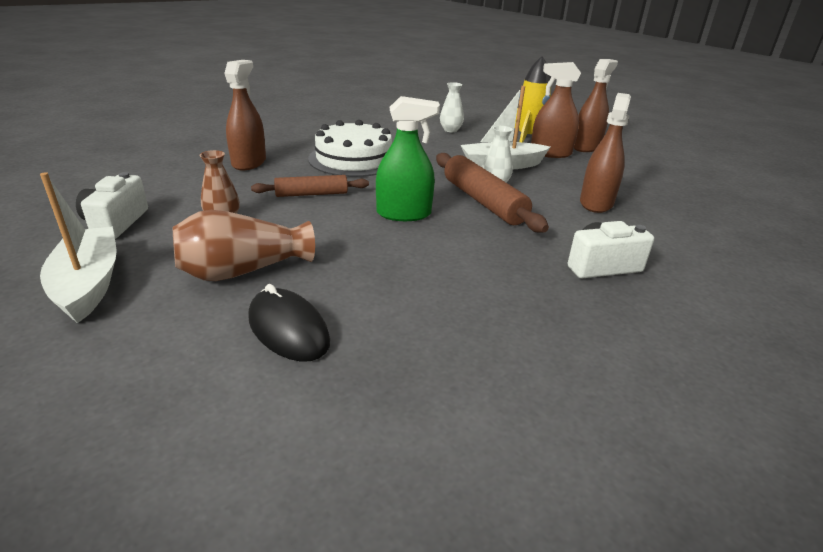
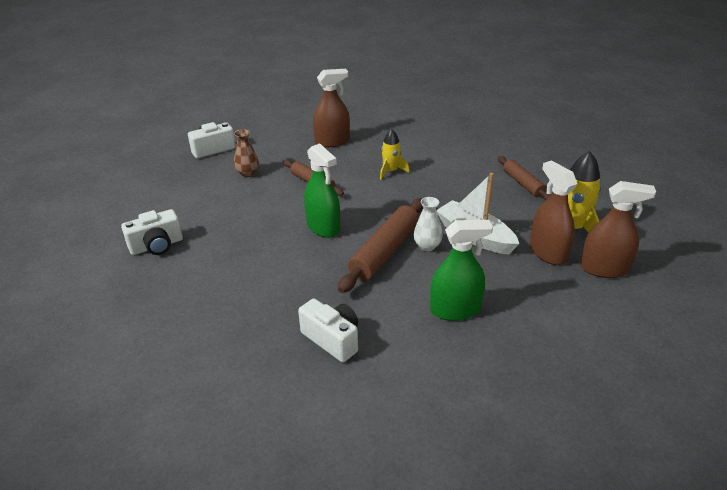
camera: 60 degrees right, 5 degrees up
(88, 284) = (153, 176): white boat -> none
(243, 270) = (199, 207): brown vase -> none
(288, 329) = (157, 246): black mouse -> white camera
(354, 159) = (390, 171): white cake -> yellow rocket
(450, 130) = (522, 184): white vase -> brown rolling pin
(596, 203) = (455, 309): brown spray bottle -> green spray bottle

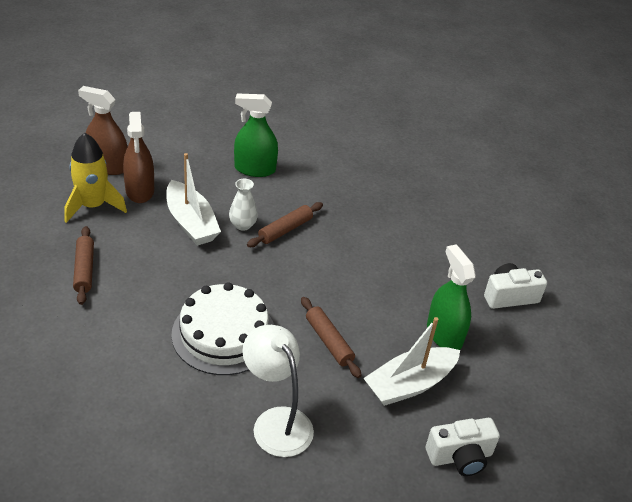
camera: 170 degrees left, 5 degrees up
(248, 173) = (409, 384): brown vase -> white boat
(323, 227) = (335, 273): green spray bottle -> green spray bottle (444, 334)
(332, 141) = (276, 421): brown spray bottle -> white lamp
(332, 339) = (357, 173): white camera -> none
(385, 252) = (285, 230): brown rolling pin -> brown rolling pin, size x0.62
(390, 171) = (224, 334): yellow rocket -> white cake

